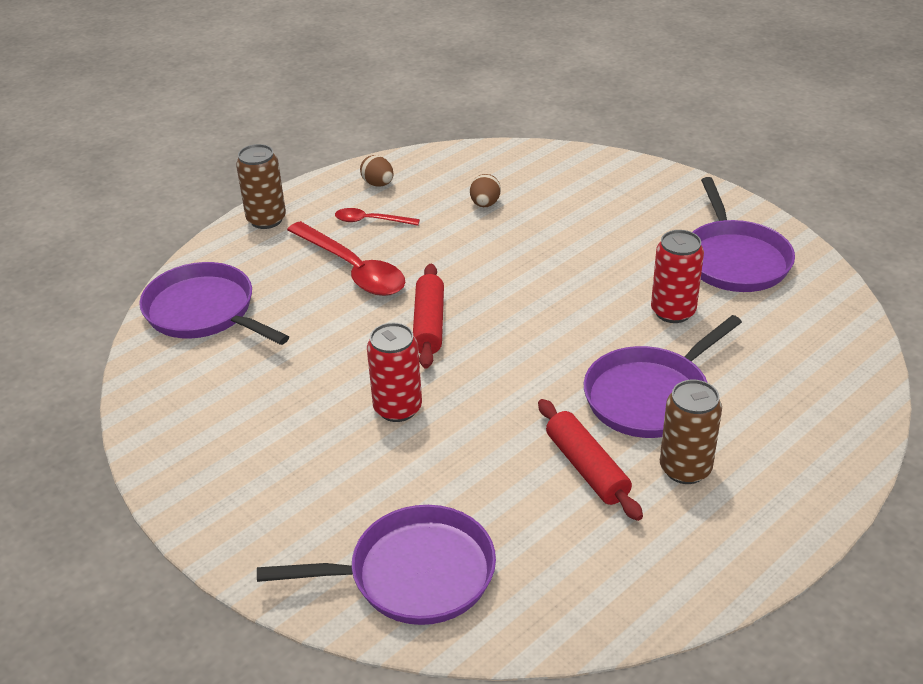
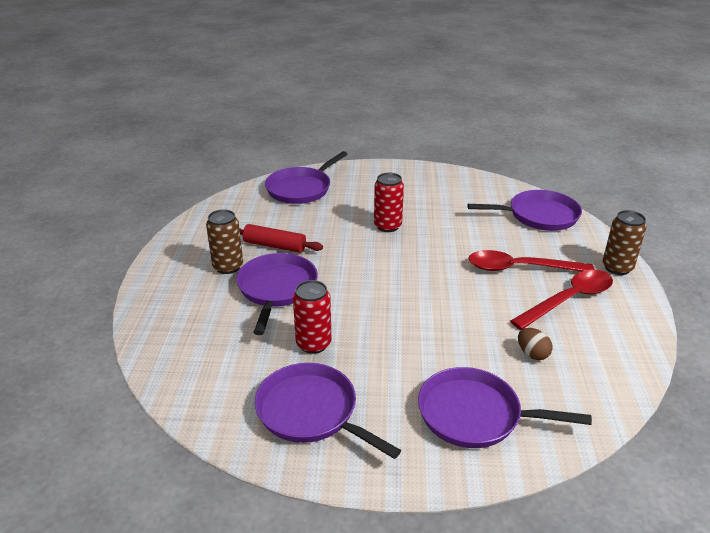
camera: 135 degrees right, 5 degrees down
(371, 221) = (569, 300): red spoon -> red spoon, size x1.89
(378, 184) = (618, 327): brown egg -> none
(429, 324) = (433, 264): red rolling pin -> none
(600, 195) = (474, 415): none -> purple pan

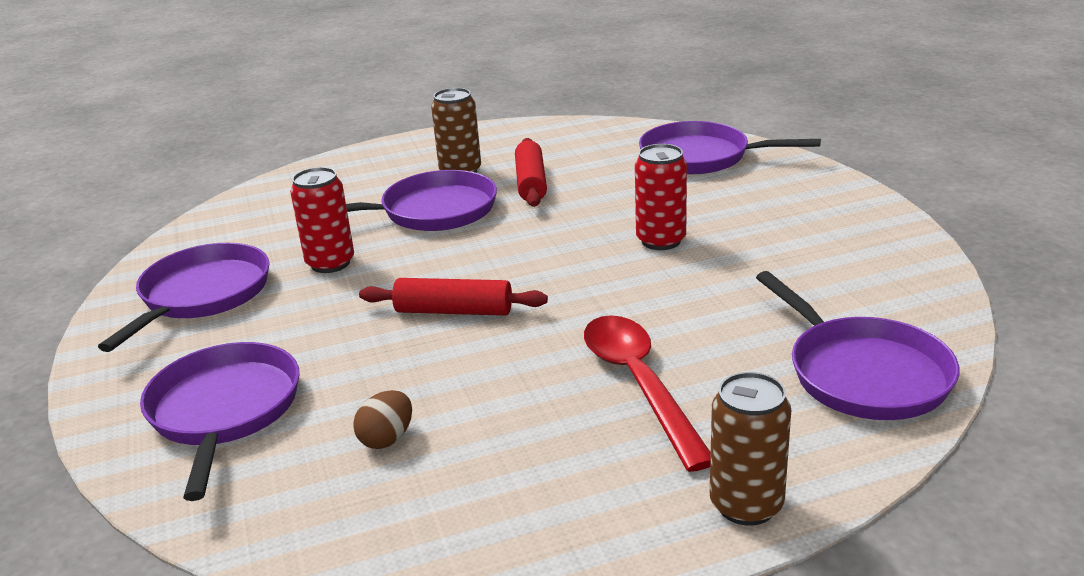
camera: 70 degrees right, 5 degrees down
(414, 307) = (454, 311): none -> red rolling pin
(569, 300) = (574, 455): red spoon -> none

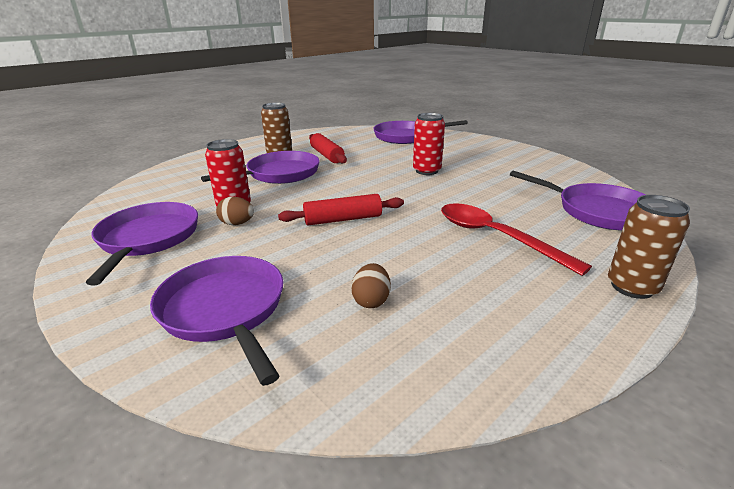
camera: 25 degrees left, 0 degrees up
(316, 292) = (237, 223): none -> brown egg

